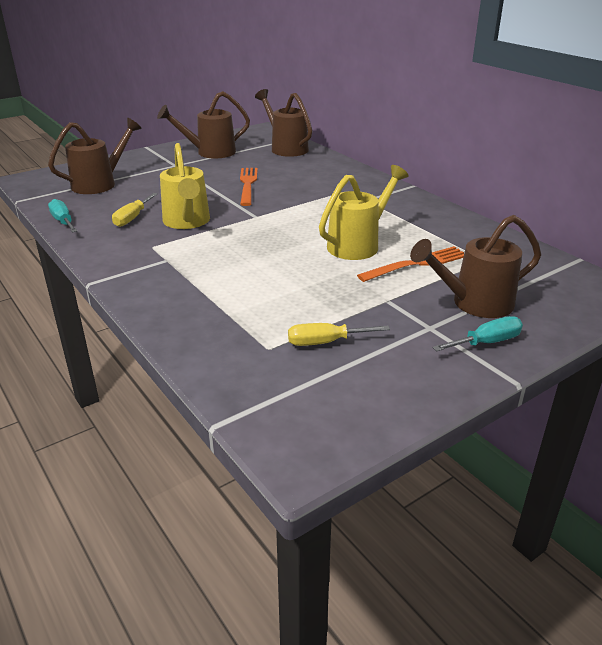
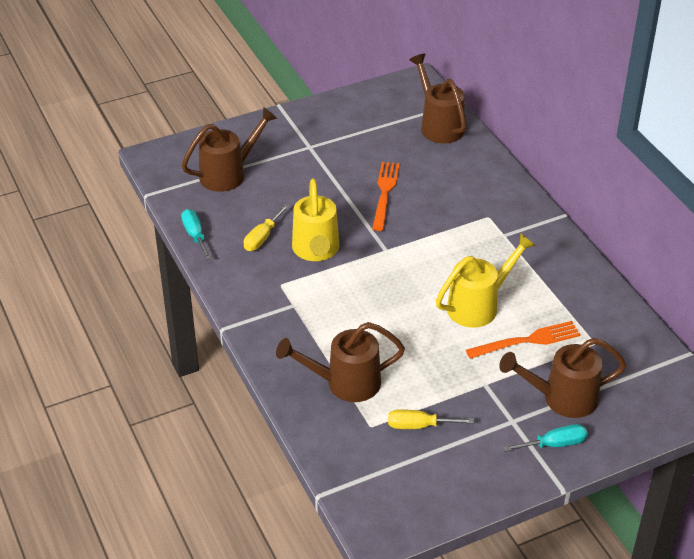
camera: 10 degrees right, 10 degrees up
(210, 152) = (350, 125): brown watering can -> brown watering can (345, 383)

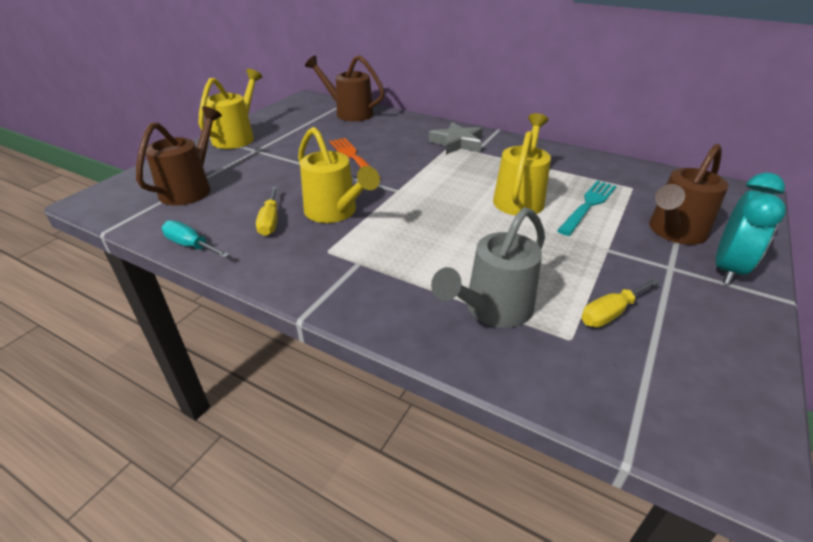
camera: 35 degrees left, 5 degrees down
(306, 120) = (237, 137): none -> yellow watering can
(345, 383) = (492, 309): brown watering can -> grey watering can
(499, 216) = (457, 143): none -> grey star
(527, 340) = (588, 205): orange fork -> turquoise fork
(554, 444) = (727, 269): turquoise screwdriver -> turquoise clock

